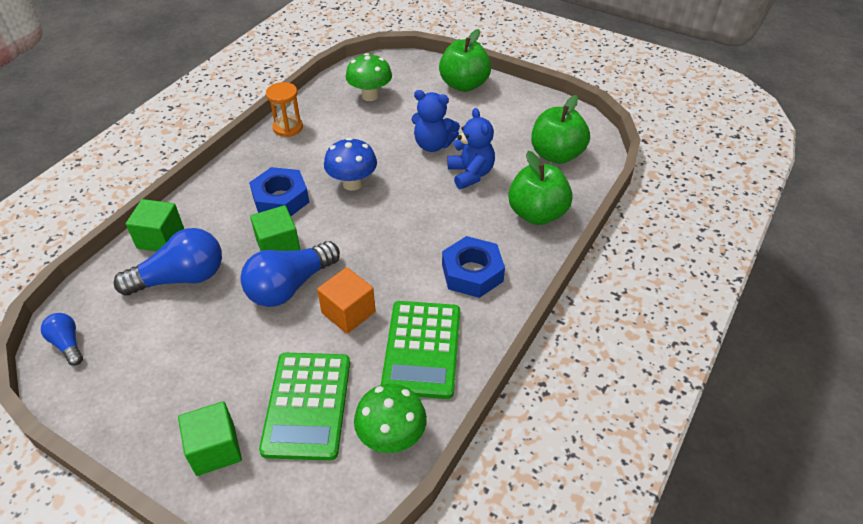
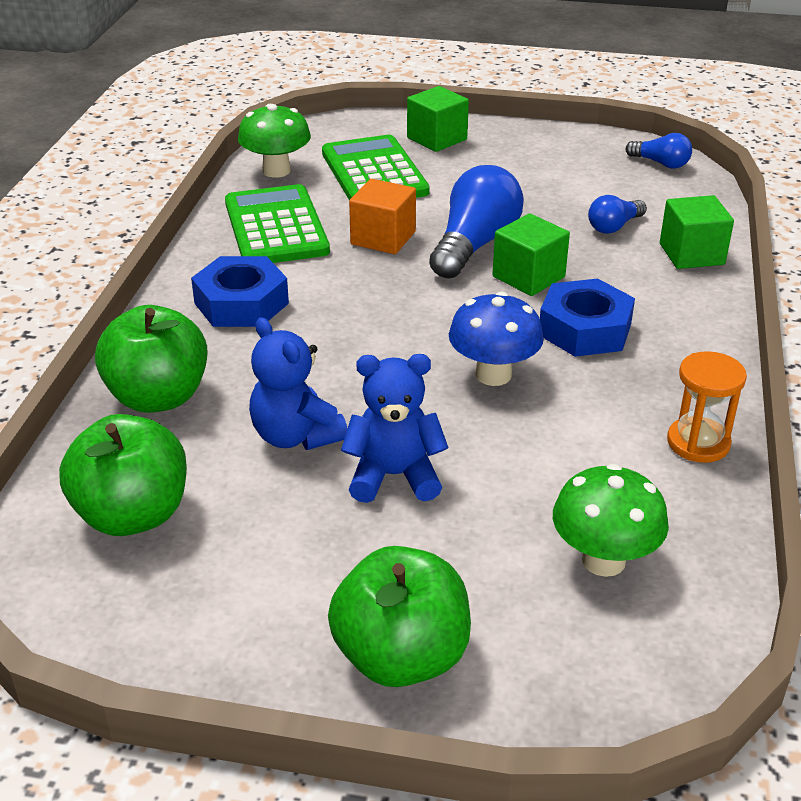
camera: 160 degrees right, 10 degrees down
(181, 278) = (614, 226): blue light bulb -> blue light bulb, size x0.53

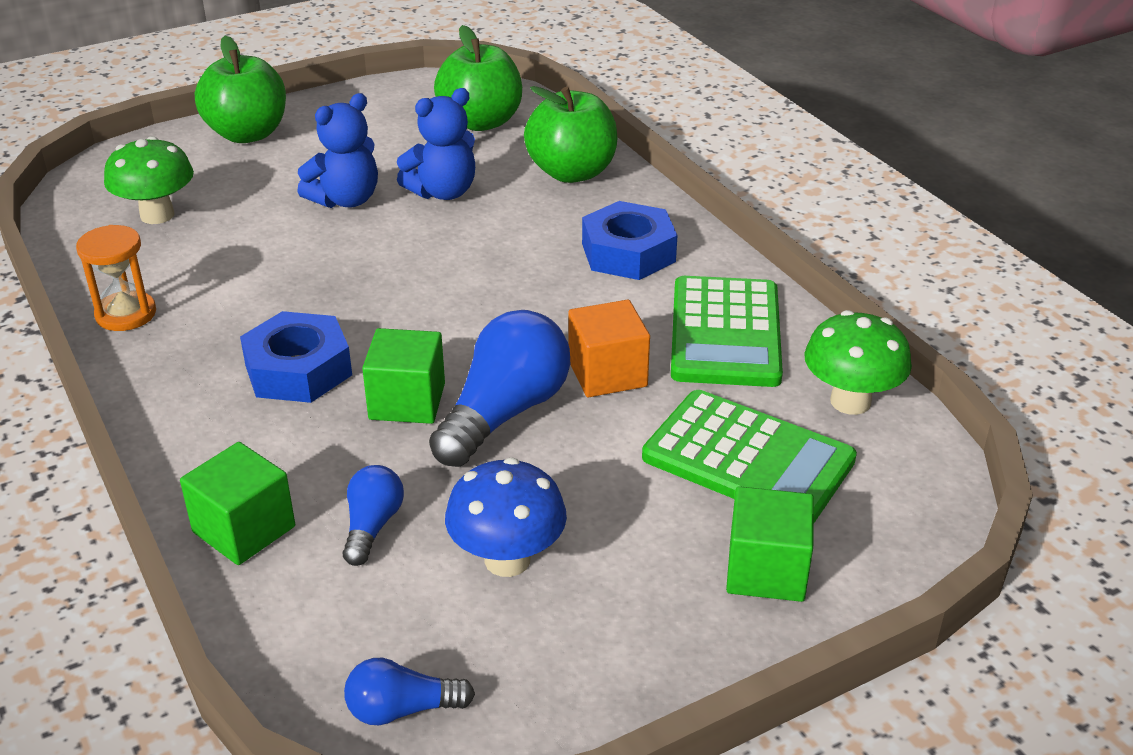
camera: 140 degrees right, 0 degrees up
(276, 227) = (725, 333): green calculator -> green calculator turned 60 degrees clockwise
(296, 436) = (443, 192): blue teddy bear -> blue teddy bear turned 135 degrees clockwise
(474, 245) = (505, 413): blue light bulb -> blue light bulb turned 135 degrees counterclockwise
(493, 375) = (344, 292): blue mushroom -> blue mushroom (507, 560)

